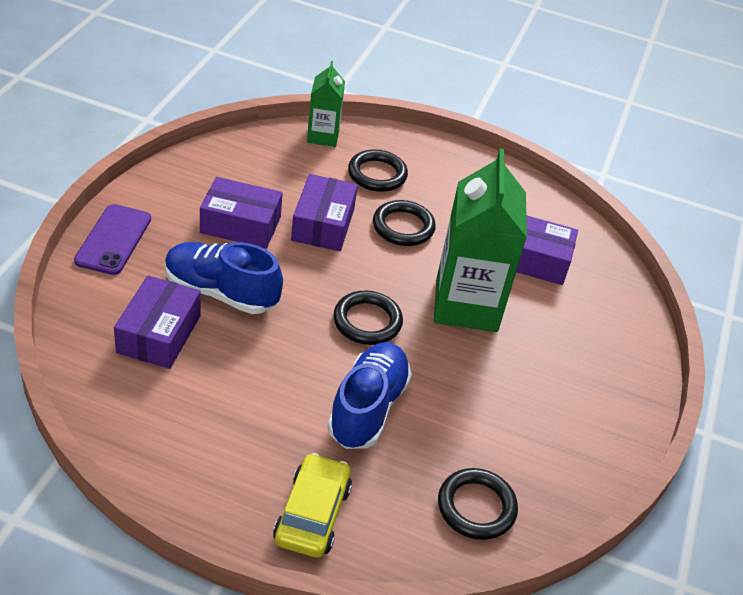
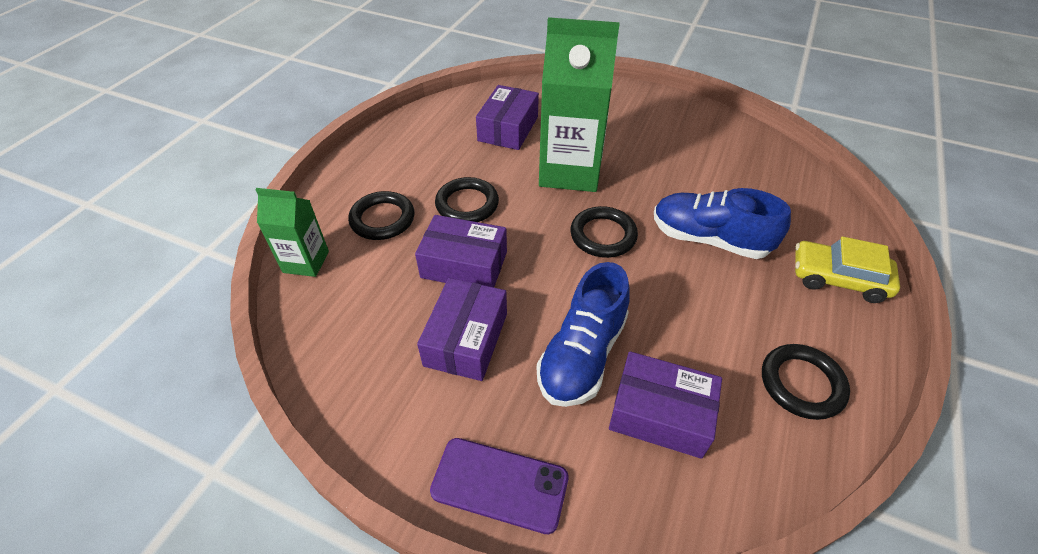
camera: 80 degrees left, 5 degrees up
(476, 507) = (784, 183): black ring -> black ring (801, 384)

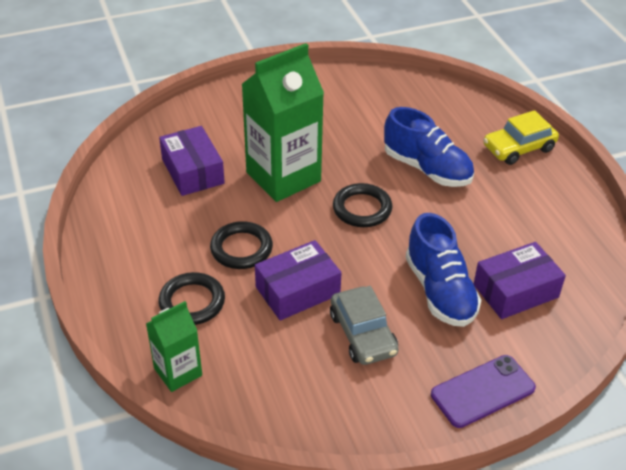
camera: 45 degrees left, 5 degrees down
(466, 339) = (363, 334): purple box -> grey car
(709, 239) = (427, 169): blue shoe -> blue shoe turned 120 degrees counterclockwise
(801, 384) = (561, 222): black ring -> none

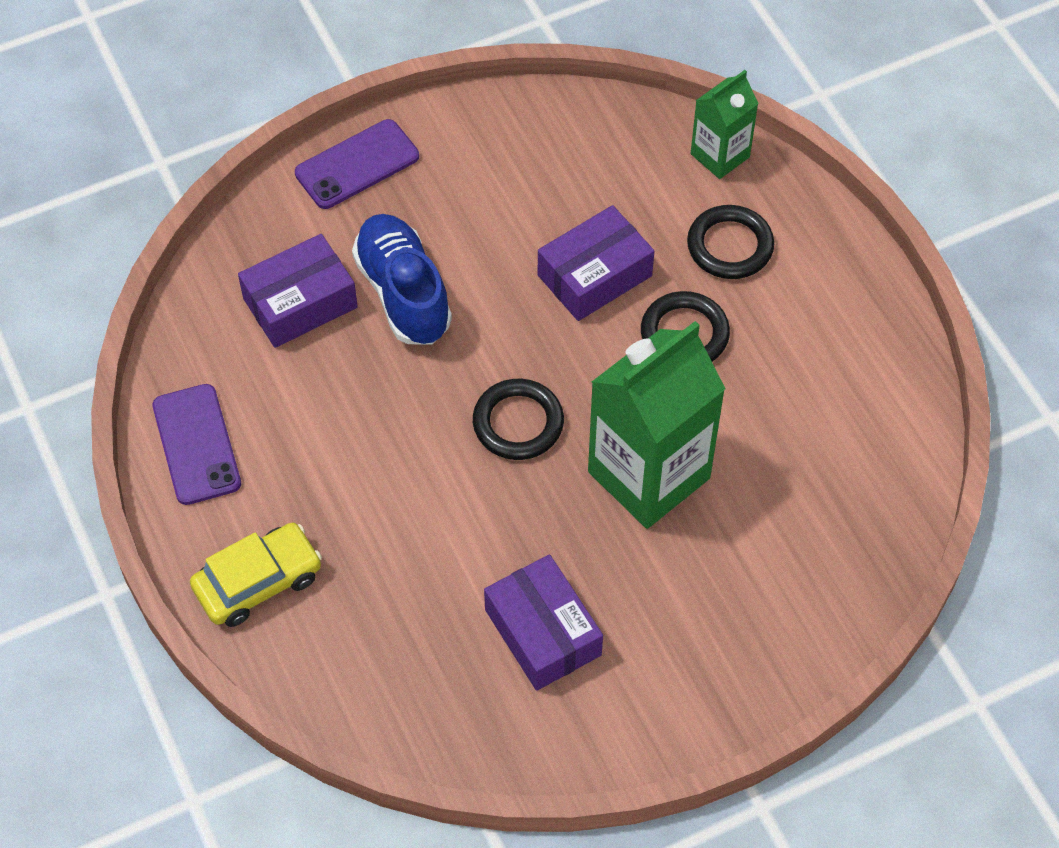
camera: 175 degrees right, 15 degrees up
(192, 171) = (796, 472): purple box -> purple box (543, 632)
(363, 334) = (503, 223): grey car -> none
(427, 169) = (417, 516): blue shoe -> none
(571, 214) = (197, 444): none -> purple phone

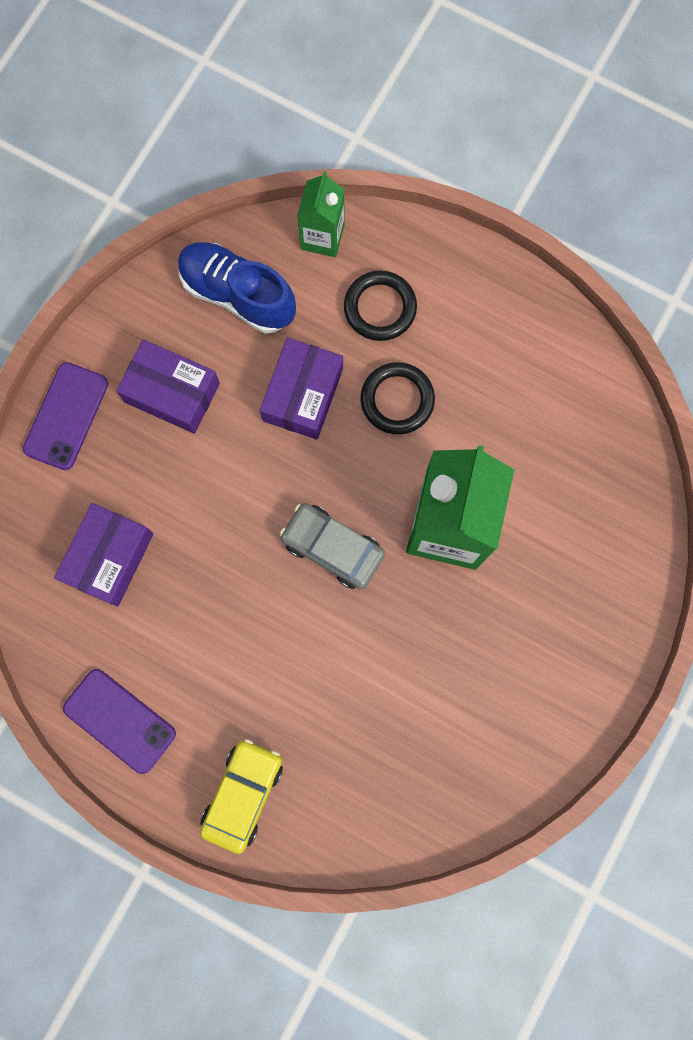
camera: 35 degrees left, 20 degrees up
(403, 293) = (178, 499): blue shoe -> blue shoe (237, 295)
(518, 423) = (332, 548): black ring -> grey car
(543, 632) = (461, 694): purple box -> purple box (172, 392)

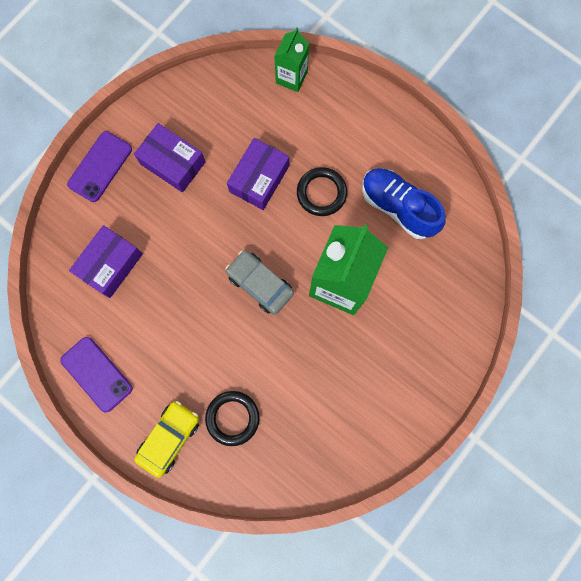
camera: 10 degrees right, 0 degrees up
(237, 295) = (228, 106): blue shoe -> blue shoe (398, 207)
(380, 308) = (321, 130): black ring -> black ring (232, 418)

